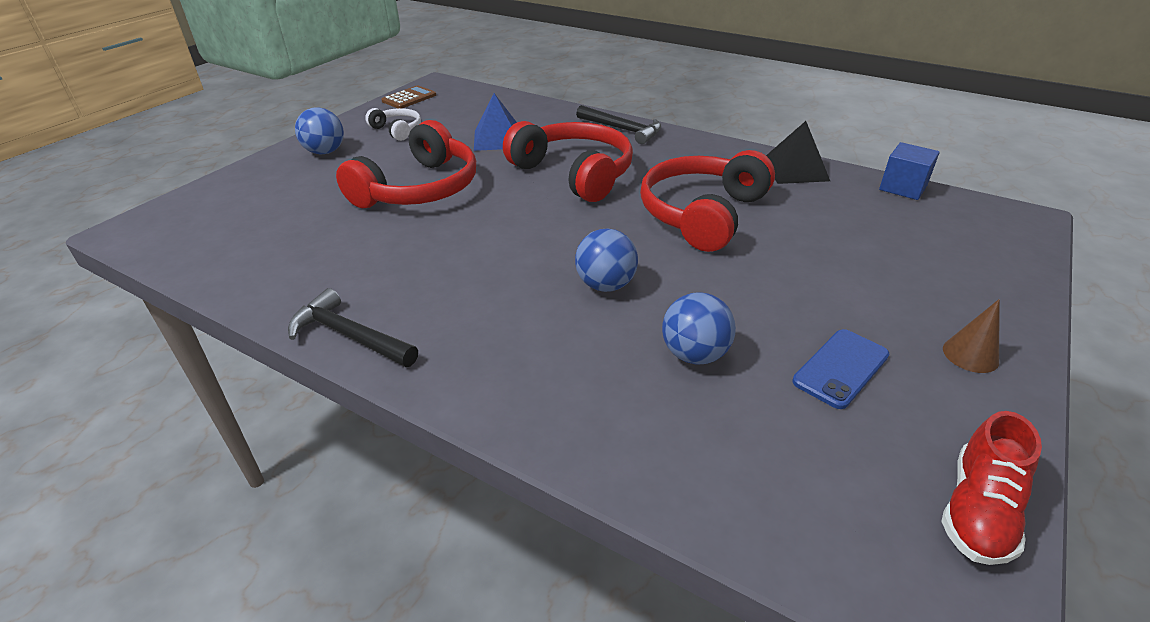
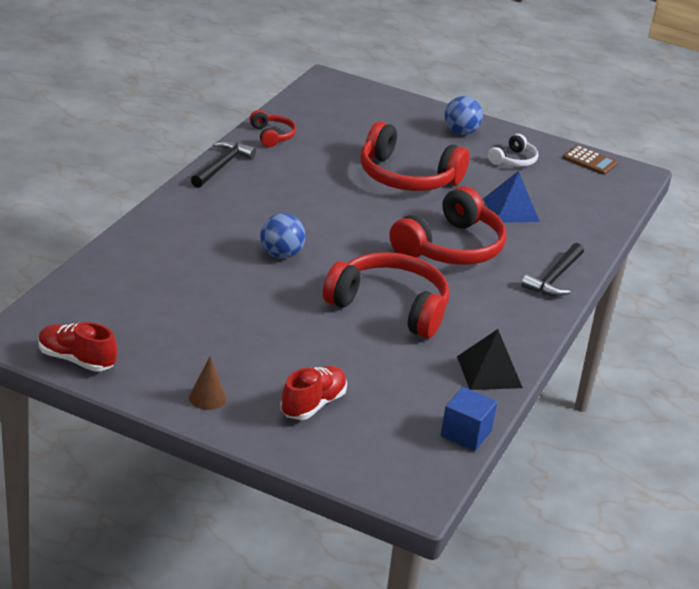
camera: 80 degrees right, 5 degrees down
(272, 284) = (272, 135): none -> red headphones
(694, 354) = (206, 283): blue ball -> none
(841, 368) = (193, 338): blue phone -> none
(922, 271) = (313, 404): none -> red shoe

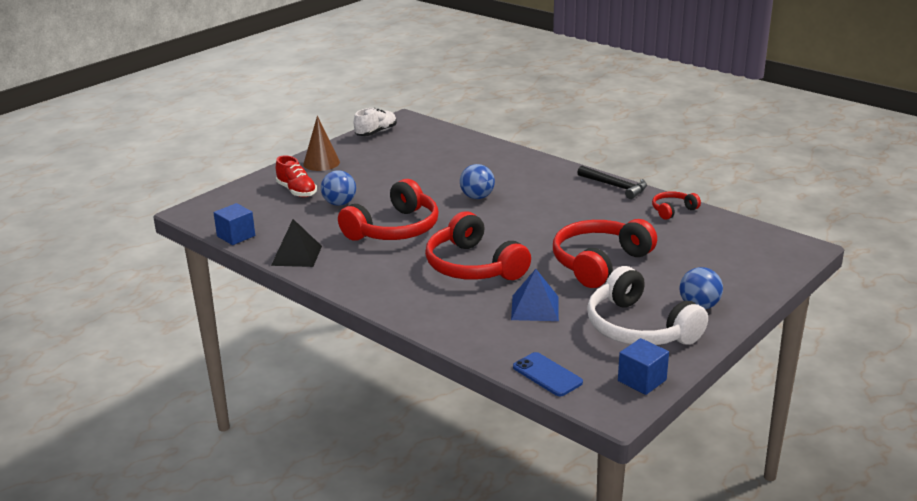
camera: 110 degrees right, 5 degrees down
(76, 360) = (376, 132): red shoe -> white shoe
(207, 397) = (321, 163): brown cone -> brown cone, size x1.55
(272, 135) = (672, 210): red headphones -> red headphones turned 150 degrees clockwise
(337, 359) = (339, 203): none -> blue ball
(514, 160) = (638, 328): white headphones -> white headphones, size x2.04
(555, 278) = (411, 309): black hammer -> none
(589, 161) = (642, 380): brown calculator -> blue cube
(612, 201) = (547, 375): none -> blue phone

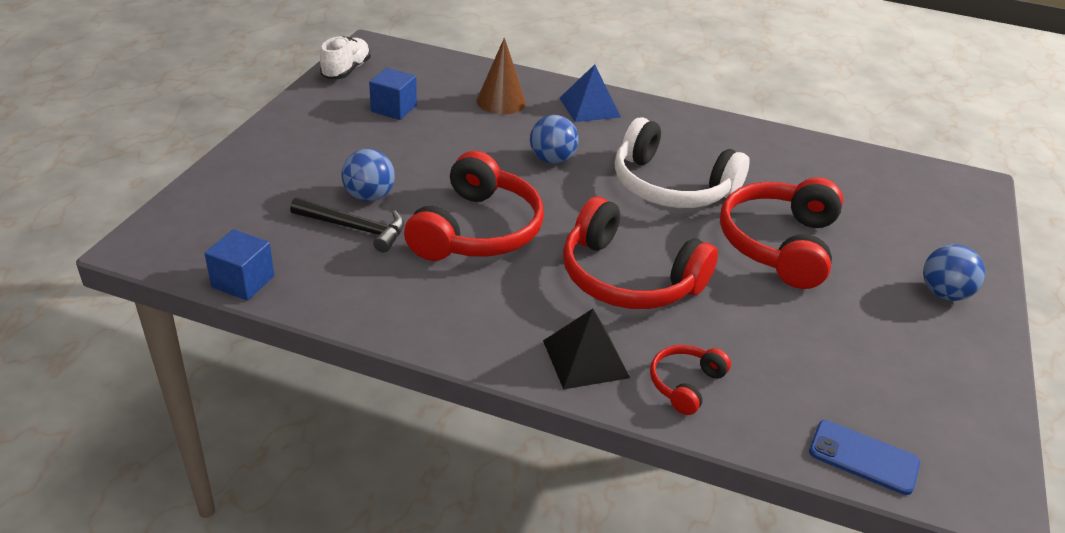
camera: 25 degrees left, 10 degrees up
(296, 255) = (363, 303): black pyramid -> black pyramid (585, 359)
(297, 191) = (291, 183): red shoe -> none
(321, 163) = (298, 129): brown cone -> brown cone (501, 101)
(535, 308) = (758, 337): blue pyramid -> blue pyramid (589, 107)
(615, 186) = (707, 121): black hammer -> black hammer (355, 228)
(638, 328) = (907, 345): white headphones -> white headphones (670, 187)
(642, 380) = (981, 437): blue cube -> blue cube (393, 108)
(672, 210) = (798, 148): red headphones -> red headphones (685, 384)

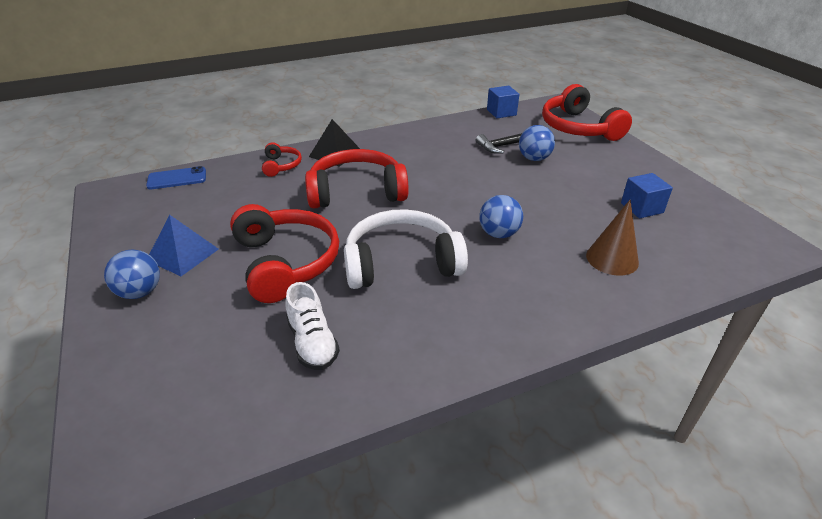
camera: 140 degrees right, 0 degrees up
(346, 70) = (729, 215): white shoe -> white shoe (312, 343)
(478, 230) = (460, 172): red headphones -> red headphones (578, 128)
(589, 107) = (557, 300): blue pyramid -> blue pyramid (183, 254)

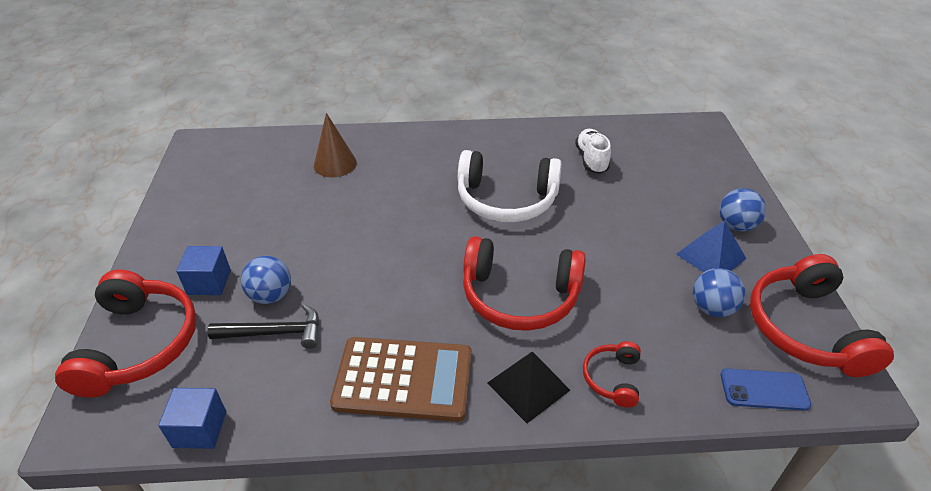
camera: 160 degrees left, 5 degrees up
(286, 262) = (608, 224): red headphones -> red headphones (805, 328)
(412, 143) = (403, 379): none -> brown calculator
(499, 234) = (404, 206): blue ball -> blue ball (712, 308)
(642, 208) = (248, 199): blue cube -> blue cube (209, 282)

